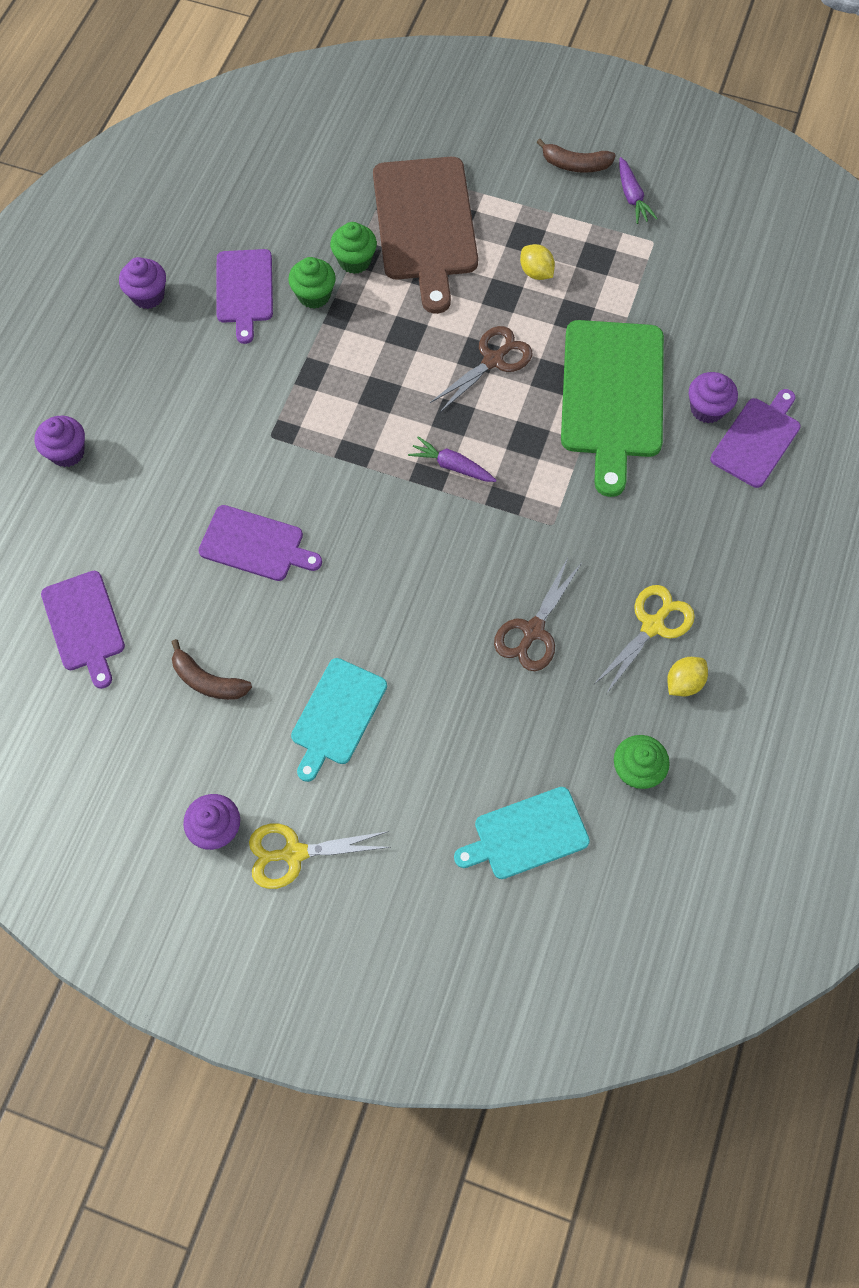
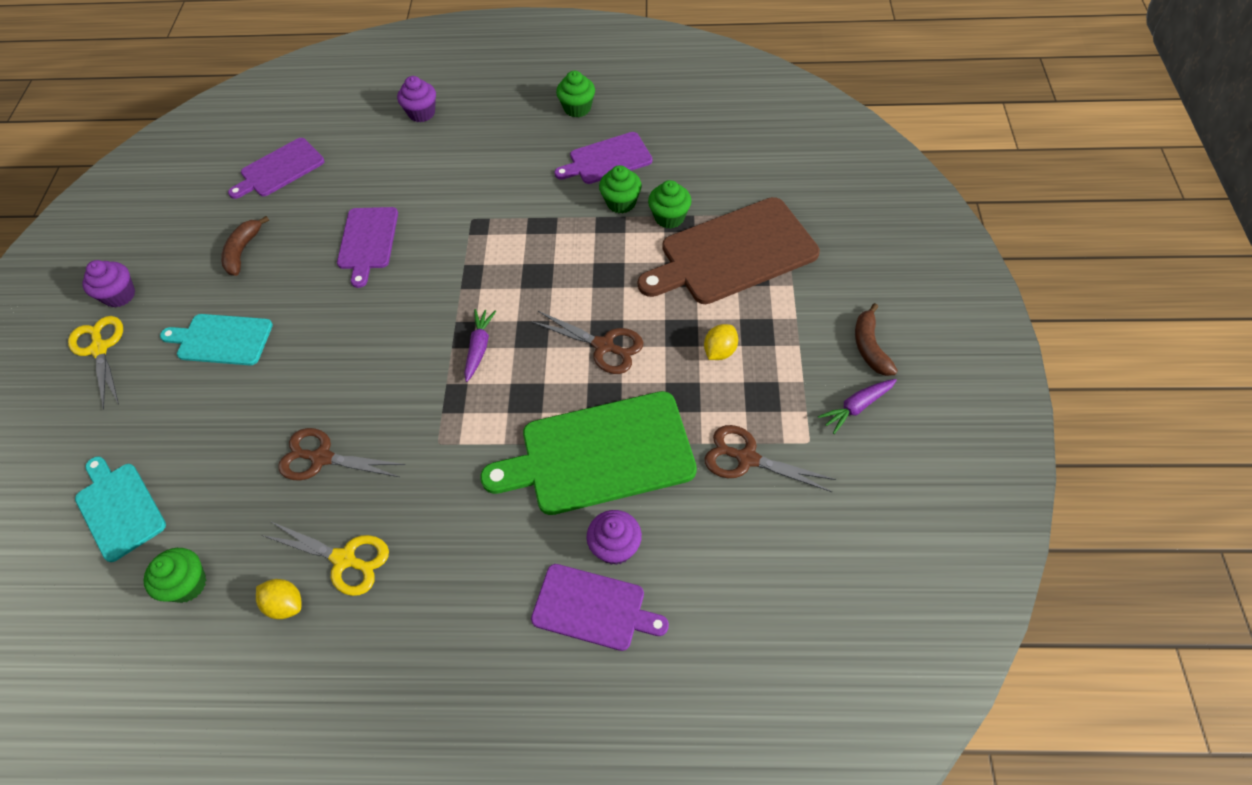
camera: 75 degrees right, 10 degrees down
(148, 296) = (577, 108): purple cupcake -> green cupcake
(654, 289) = (747, 458): none -> brown scissors

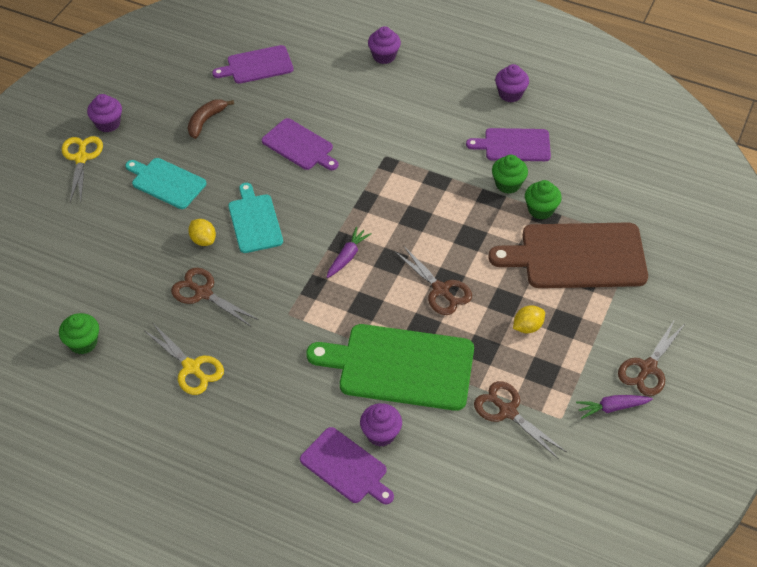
camera: 20 degrees right, 5 degrees down
(119, 508) = (57, 275): turquoise cutting board -> turquoise cutting board (255, 221)
(285, 604) = (141, 381): yellow lemon -> yellow lemon (203, 240)
(367, 241) = (299, 146): purple cutting board -> purple cutting board turned 75 degrees counterclockwise
(577, 108) = (510, 94): green cupcake -> purple cupcake
(870, 347) = (647, 368): brown banana -> brown scissors

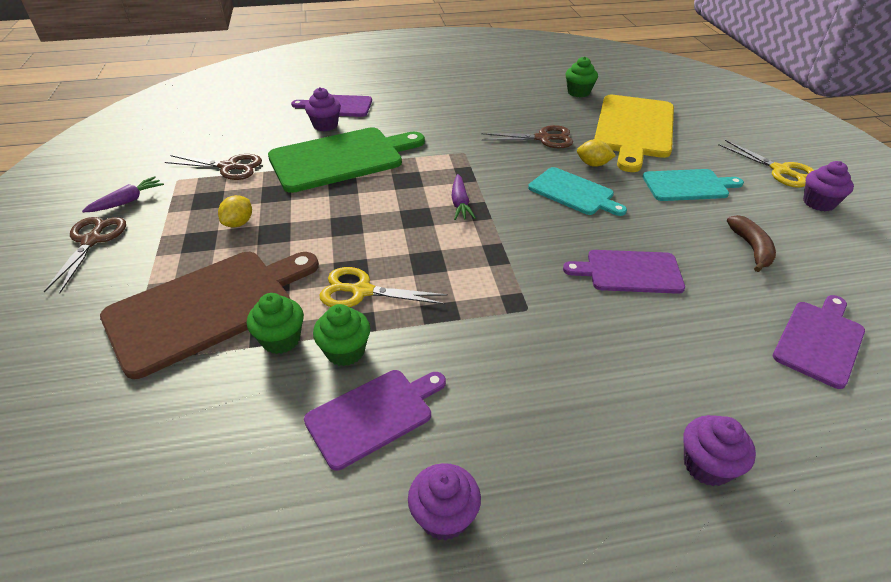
camera: 145 degrees right, 10 degrees down
(113, 260) = (634, 129): none -> yellow cutting board
(191, 368) = (494, 107): yellow scissors -> yellow scissors (362, 291)
(441, 290) = (347, 216): brown scissors -> none

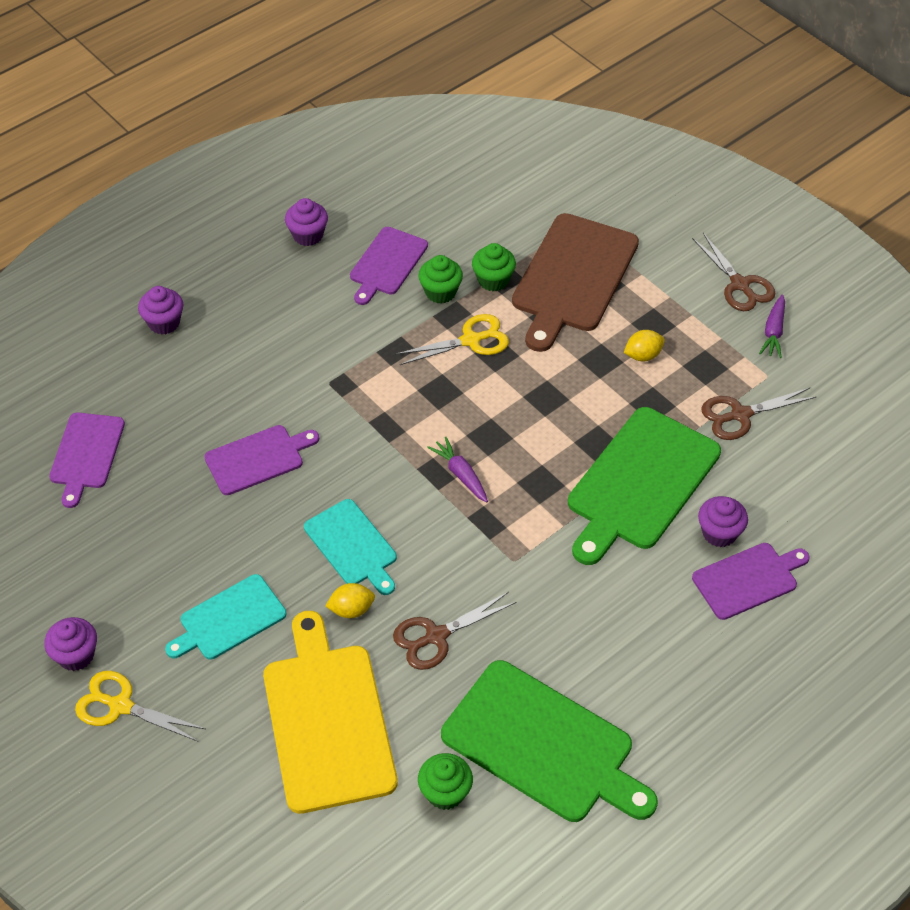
camera: 150 degrees right, 10 degrees up
(239, 223) = (643, 355): yellow lemon -> yellow lemon turned 75 degrees clockwise
(513, 91) = (543, 745): none -> green cutting board
(573, 193) = (352, 546): turquoise cutting board -> turquoise cutting board turned 135 degrees counterclockwise
(751, 248) = (148, 542): brown banana -> none

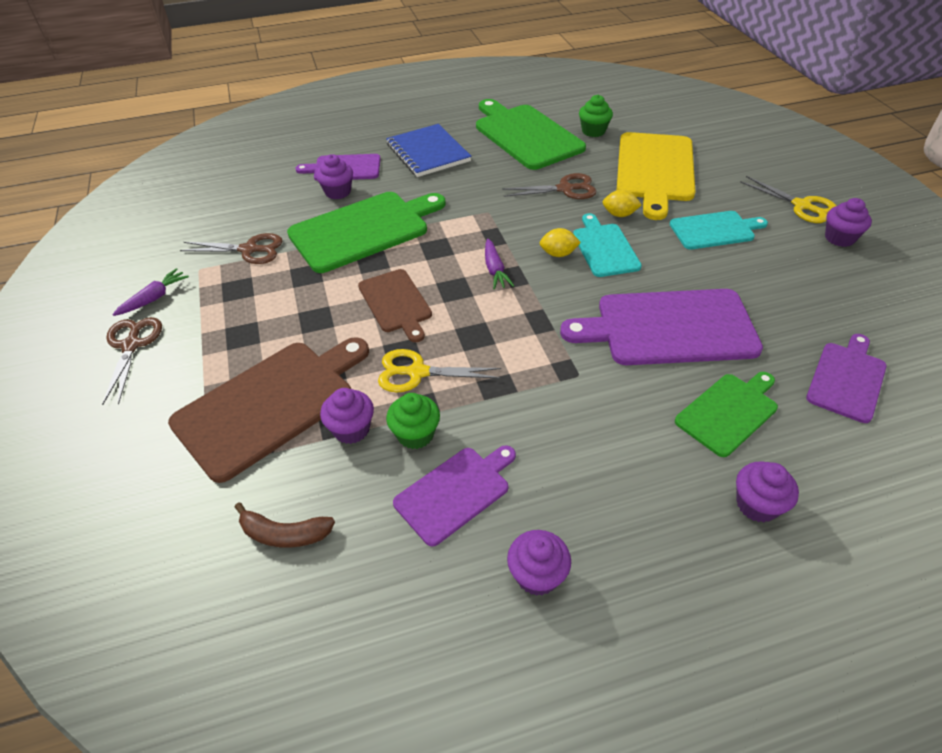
camera: 155 degrees left, 5 degrees down
(191, 389) = (729, 412): none -> green cutting board
(258, 459) = (668, 327): purple cutting board -> purple cutting board, size x1.72
(488, 205) = (284, 534): none -> brown banana
(493, 280) = (351, 429): green cupcake -> purple cupcake
(537, 401) = (396, 303): none -> brown cutting board
(643, 355) = (277, 312): yellow lemon -> yellow lemon (558, 254)
(660, 651) = (428, 153): none -> blue notebook

